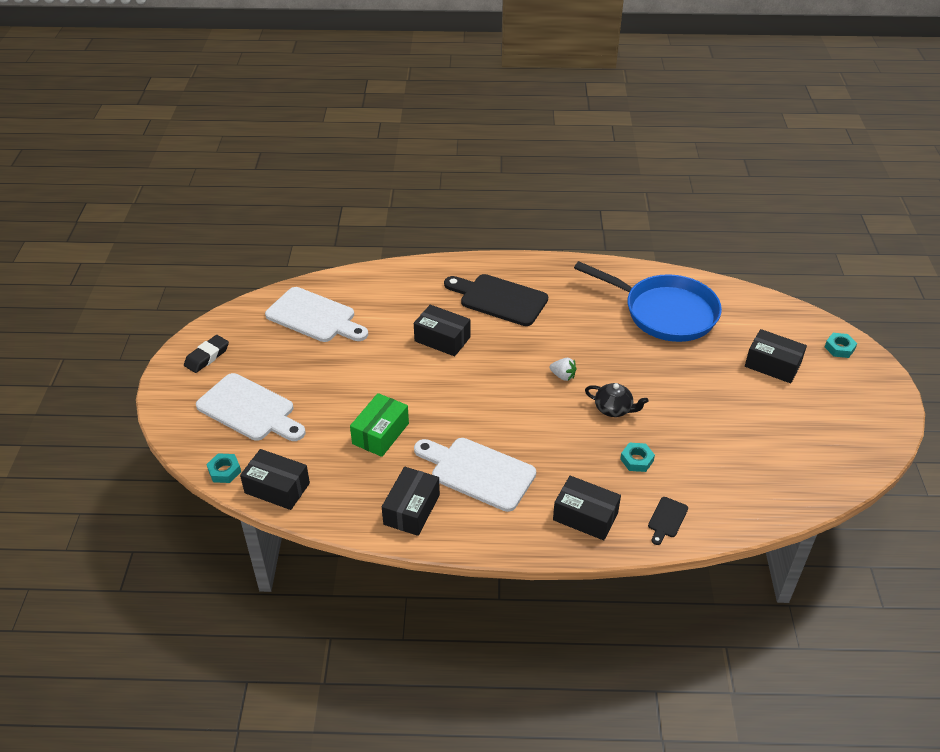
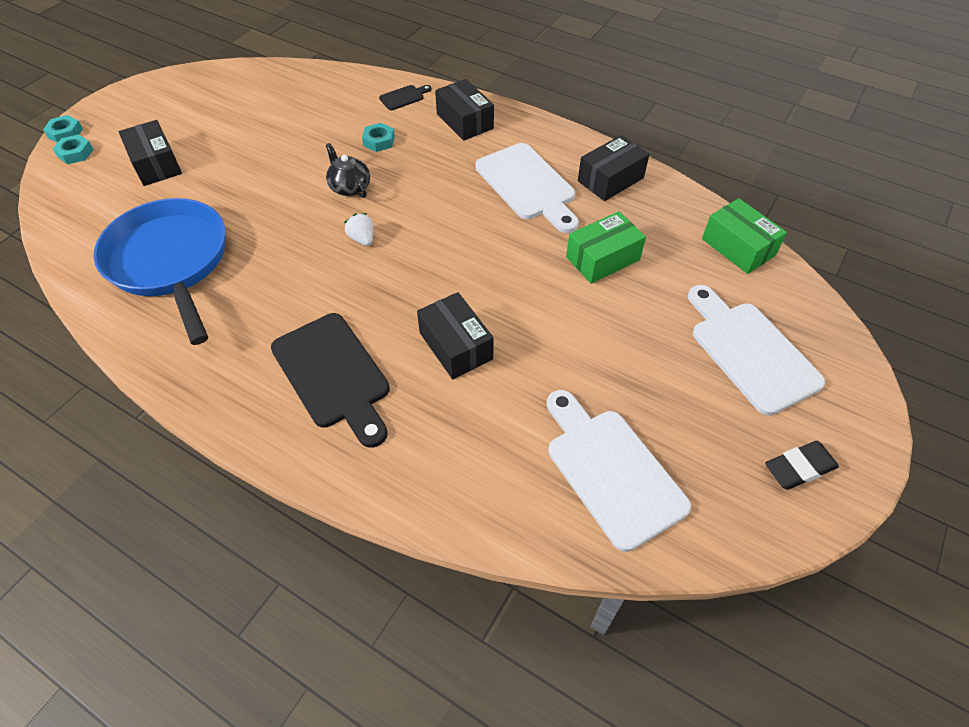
camera: 150 degrees left, 10 degrees up
(224, 471) = (794, 287): turquoise nut -> turquoise nut (65, 133)
(277, 488) = (738, 247): black box -> green box

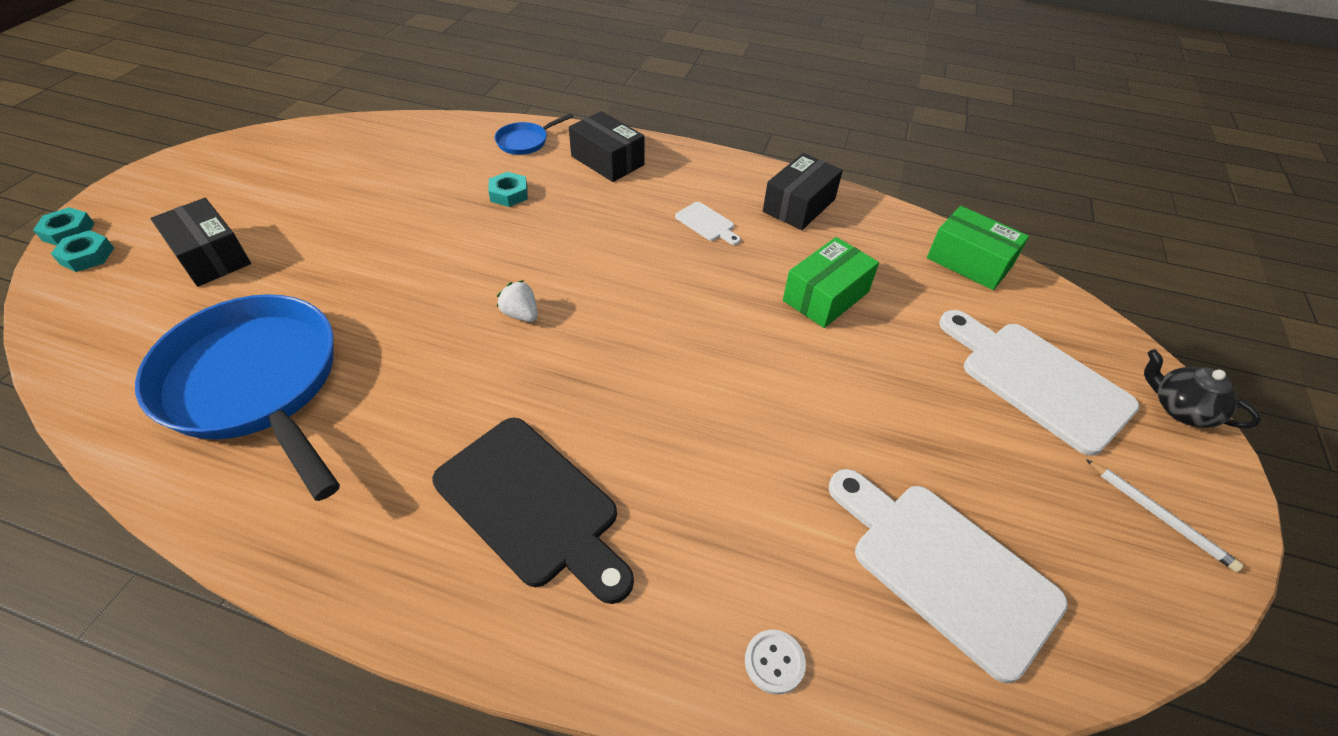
camera: 15 degrees left, 5 degrees down
(349, 187) = (486, 253): black teapot -> black teapot (1180, 409)
(404, 97) = (525, 141): black cutting board -> blue pan
(456, 346) = (686, 434): black box -> none
(464, 504) = (774, 662): none -> white button
(528, 185) = (707, 223): white cutting board -> white cutting board, size x0.45
(799, 468) = (1159, 516): black eraser -> white pencil

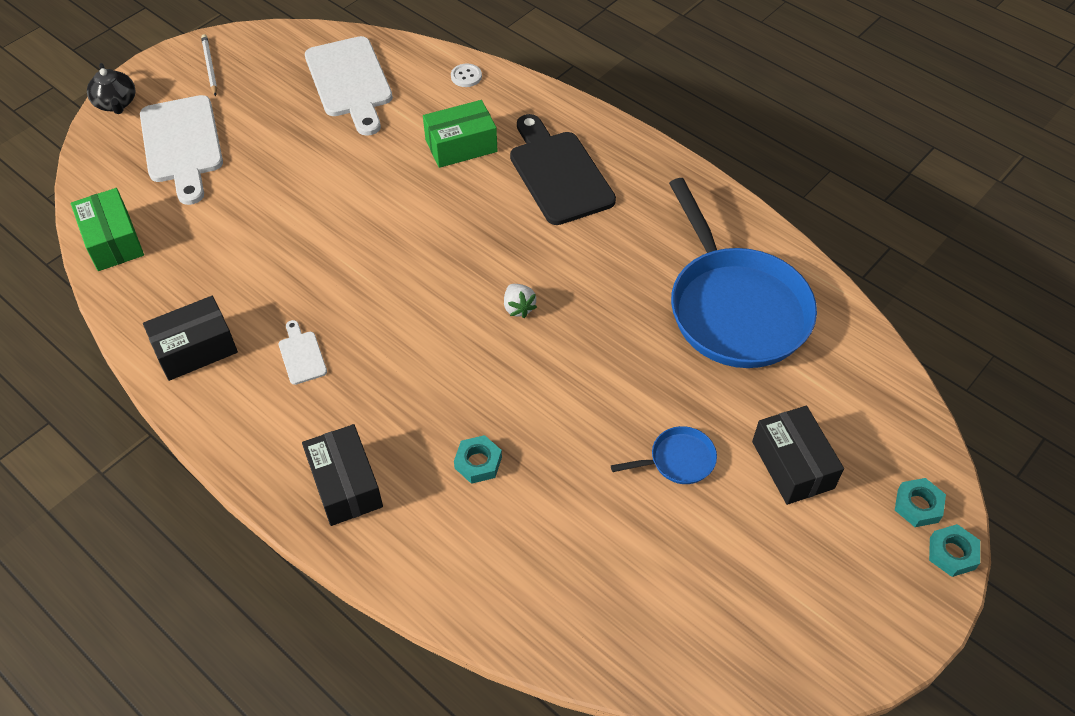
camera: 155 degrees left, 5 degrees up
(525, 141) = (425, 556): blue pan -> blue pan (678, 460)
(825, 296) = (263, 248): green box -> green box (461, 146)

